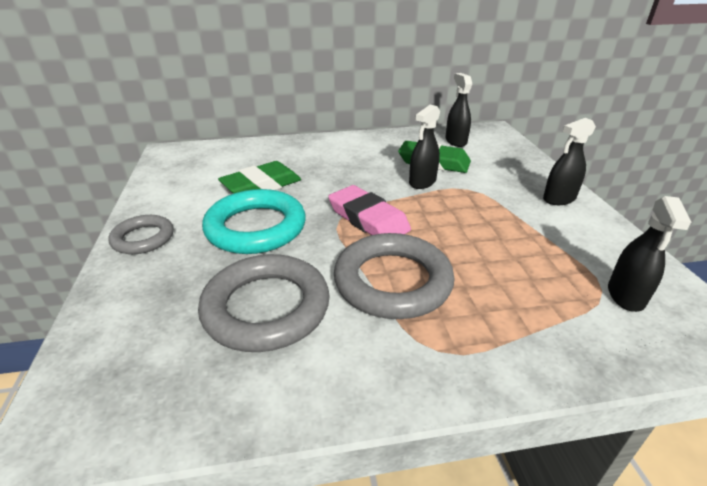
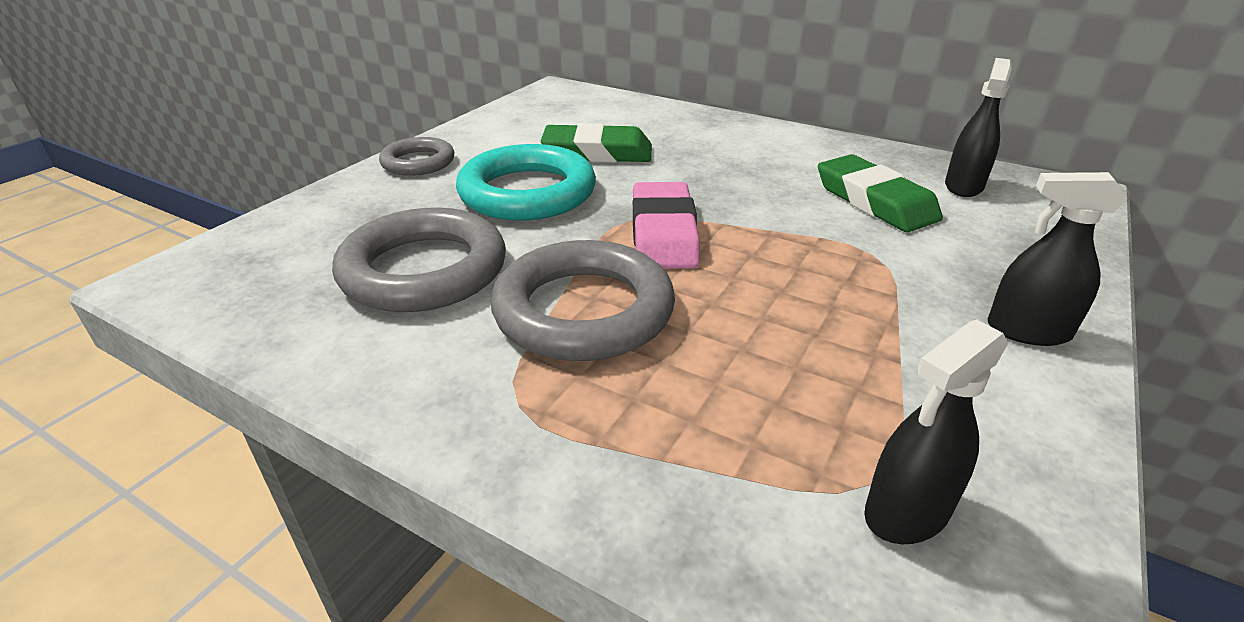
camera: 40 degrees right, 0 degrees up
(422, 182) = (811, 220): black spray bottle -> none

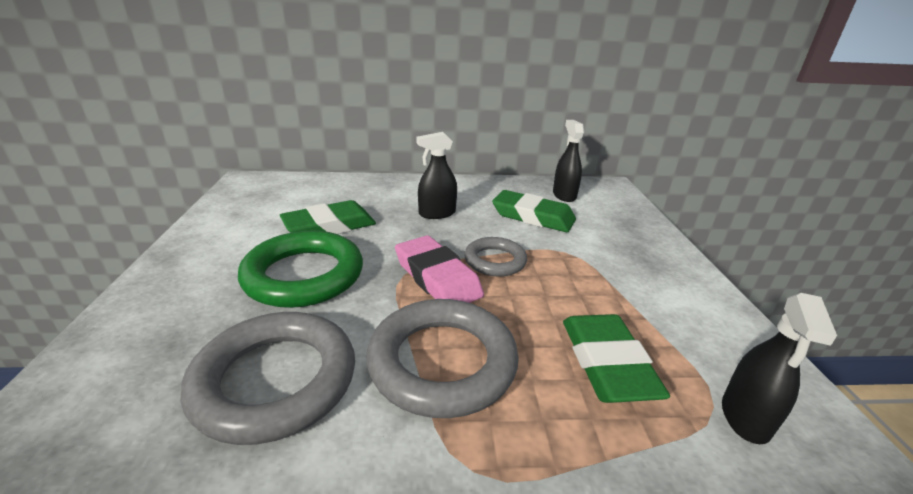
camera: 35 degrees left, 5 degrees down
(418, 162) = (173, 276): grey ring -> grey ring (495, 261)
(527, 192) = (304, 275): turquoise ring -> green ring
(777, 383) = (607, 363): none -> green eraser
(1027, 331) = (674, 274): black spray bottle -> black spray bottle (437, 213)

